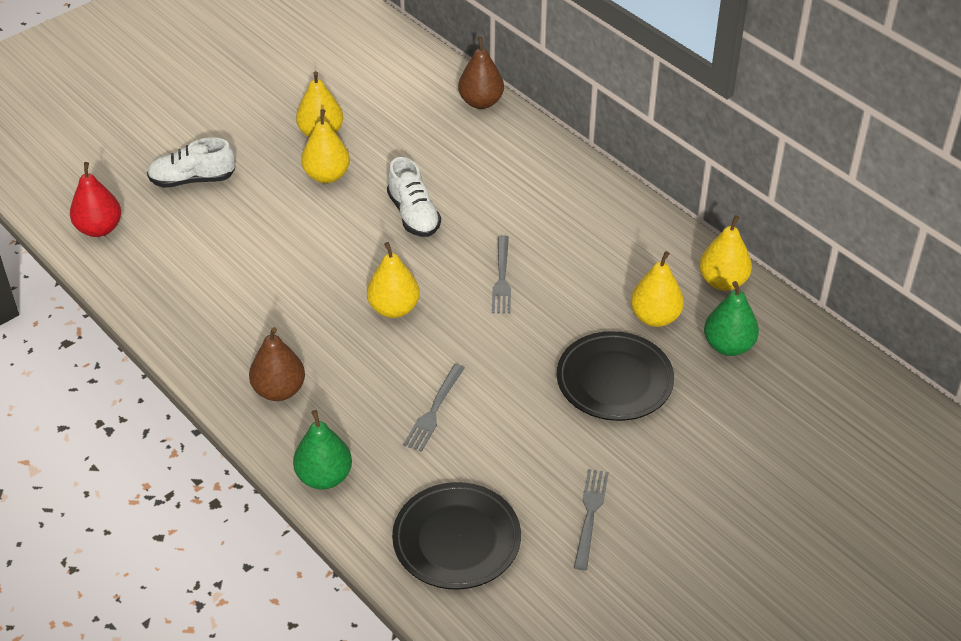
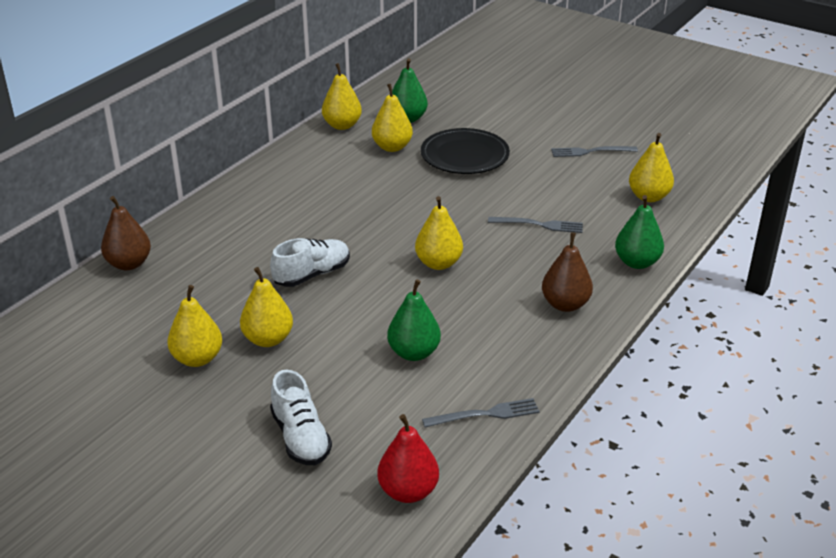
camera: 105 degrees left, 10 degrees down
(261, 263) = (414, 353): none -> green pear
(456, 540) = (648, 197): black plate -> yellow pear
(502, 278) = (378, 216): grey fork -> grey fork (485, 414)

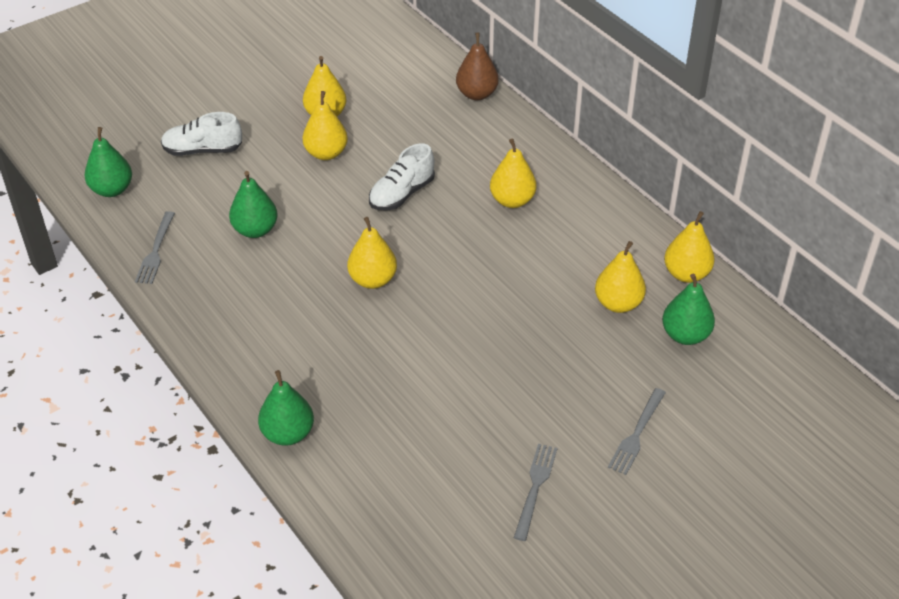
camera: 110 degrees right, 10 degrees up
(312, 274) = (402, 194): white shoe -> white shoe turned 60 degrees clockwise
(408, 491) = (112, 190): red pear -> green pear
(464, 156) = (573, 361): black plate -> none
(539, 225) = (398, 378): grey fork -> grey fork (636, 434)
(565, 304) = (256, 349): brown pear -> none
(648, 197) = (405, 502): yellow pear -> yellow pear (512, 200)

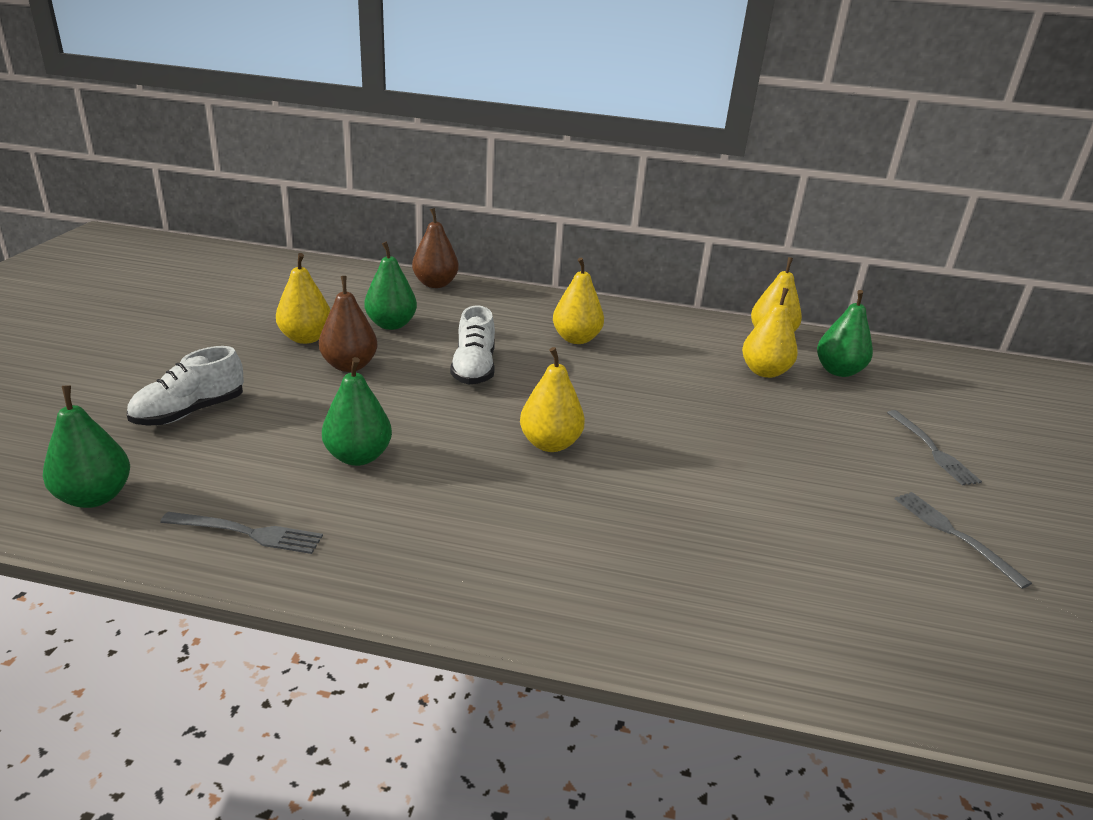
camera: 45 degrees left, 15 degrees down
(156, 251) = (248, 533): grey fork -> grey fork turned 45 degrees counterclockwise
(288, 434) = (690, 636): green pear -> green pear (391, 325)
(326, 153) = (349, 366): yellow pear -> brown pear

